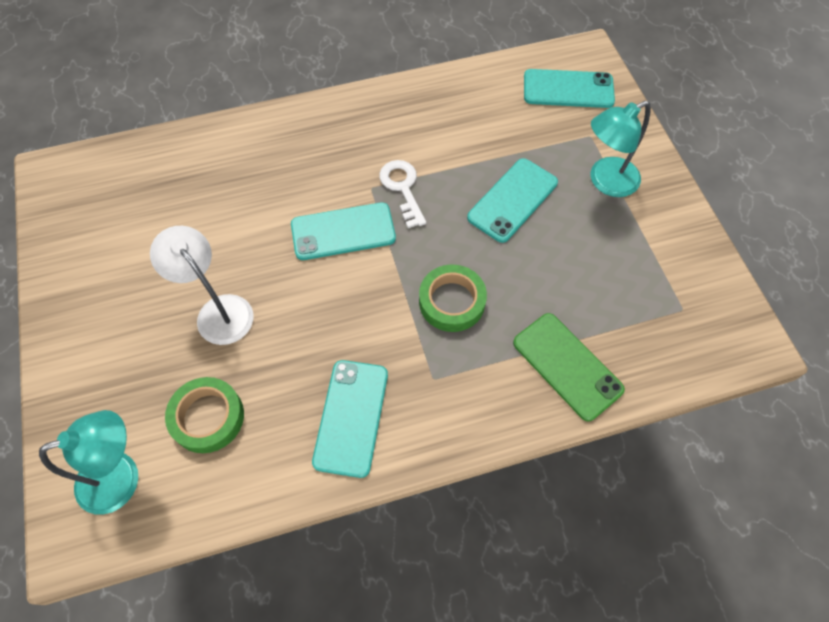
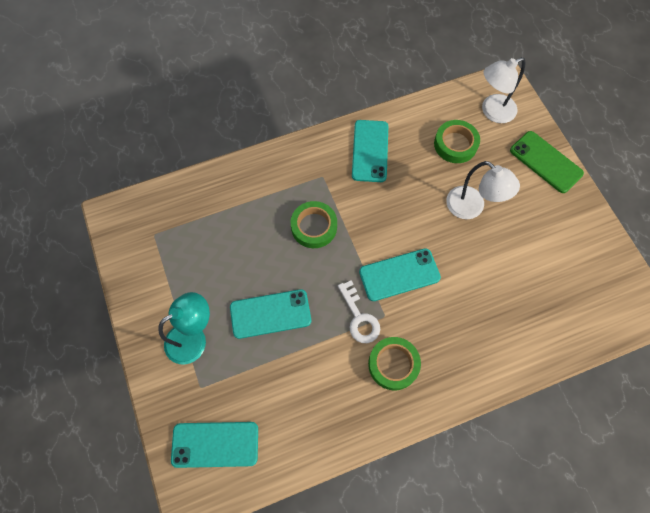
camera: 175 degrees right, 5 degrees up
(121, 477) = (492, 112): turquoise lamp -> white lamp
(370, 141) = (393, 364): none -> green tape
(512, 200) = (270, 314): turquoise phone -> turquoise phone turned 45 degrees clockwise
(567, 366) = (237, 190): green phone -> green phone (546, 162)

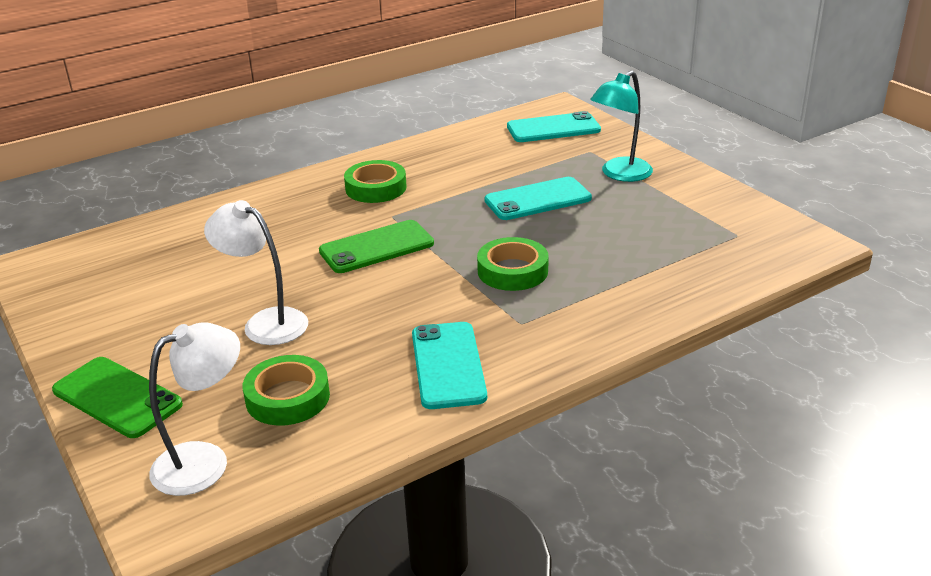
camera: 170 degrees right, 35 degrees down
(359, 317) = (424, 211): white key -> none
(399, 275) = (376, 247): turquoise phone -> green phone

